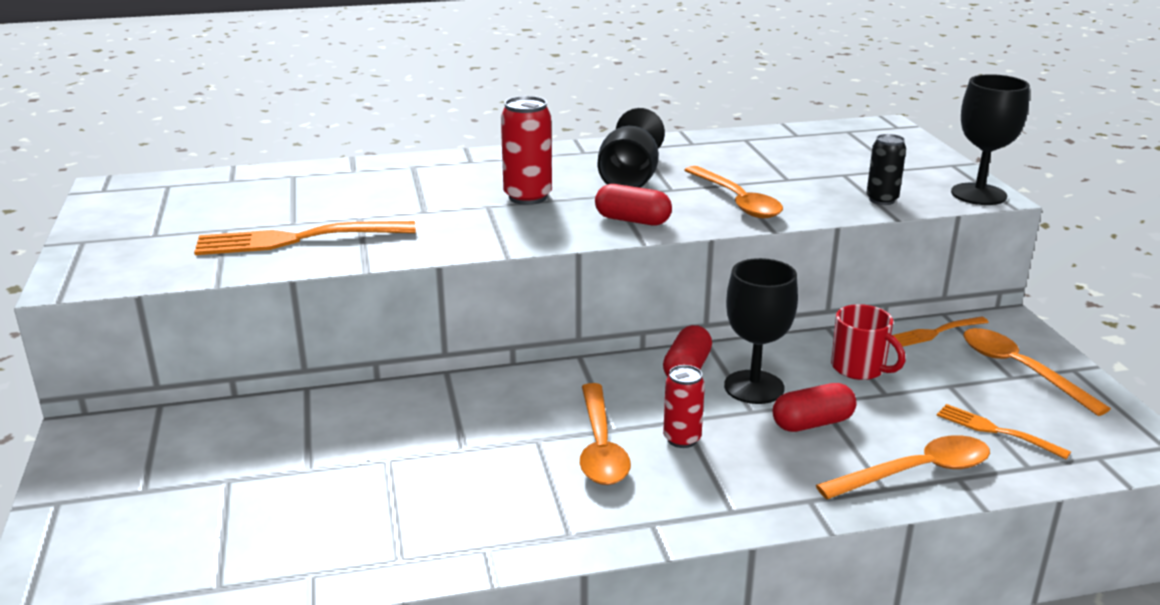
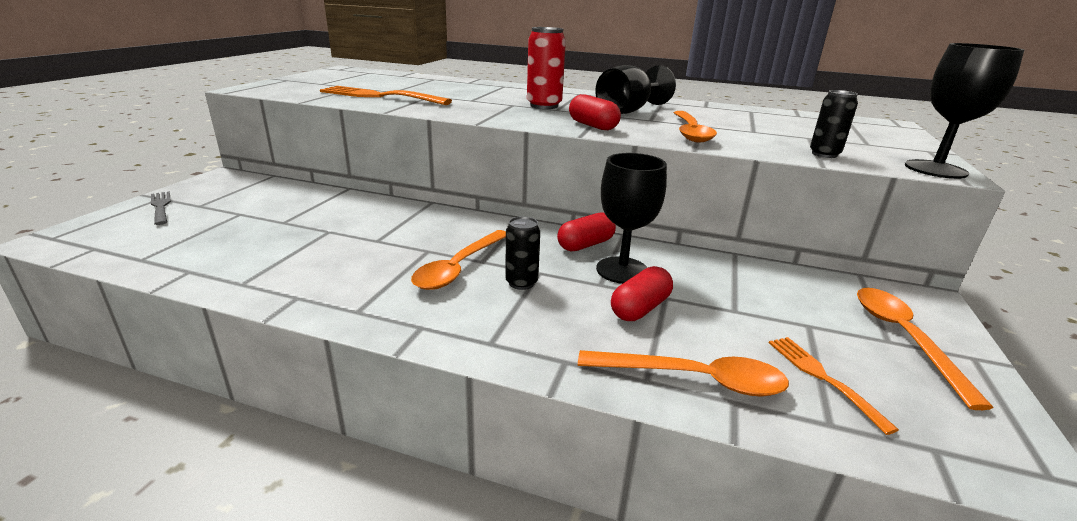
camera: 30 degrees right, 0 degrees up
(89, 514) = (161, 207): none -> grey fork
(682, 439) = (521, 283): red can -> black can
(812, 423) = (640, 308): red capsule -> red capsule turned 60 degrees counterclockwise
(859, 368) = (731, 286): red mug -> none
(935, 332) = (836, 284): orange fork -> none

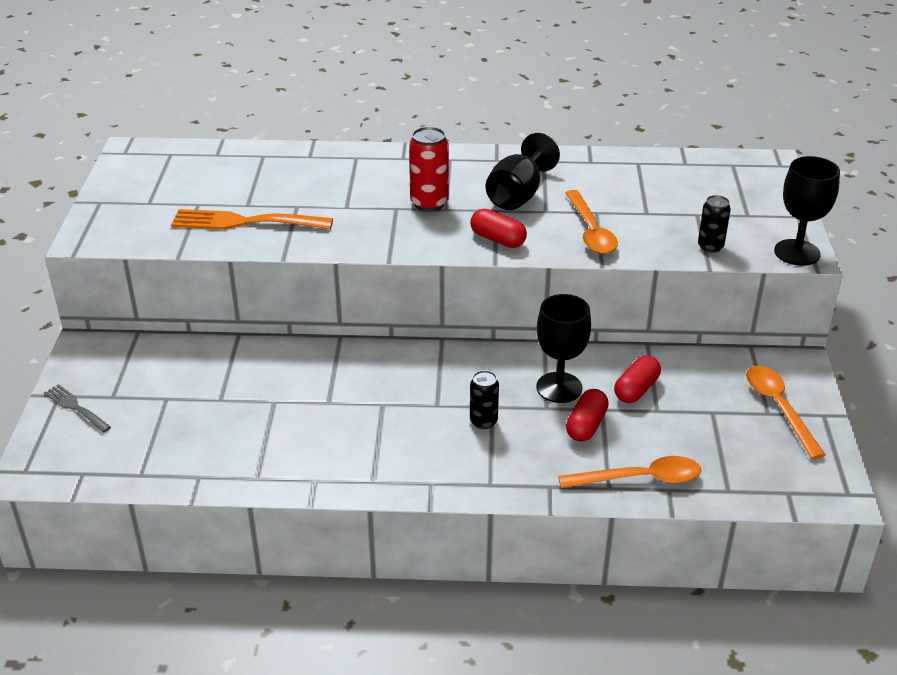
camera: 15 degrees left, 10 degrees up
(459, 268) = (423, 417): orange spoon -> none
(585, 245) = (516, 363): red capsule -> red capsule (636, 390)
(823, 378) = (723, 457): orange fork -> none

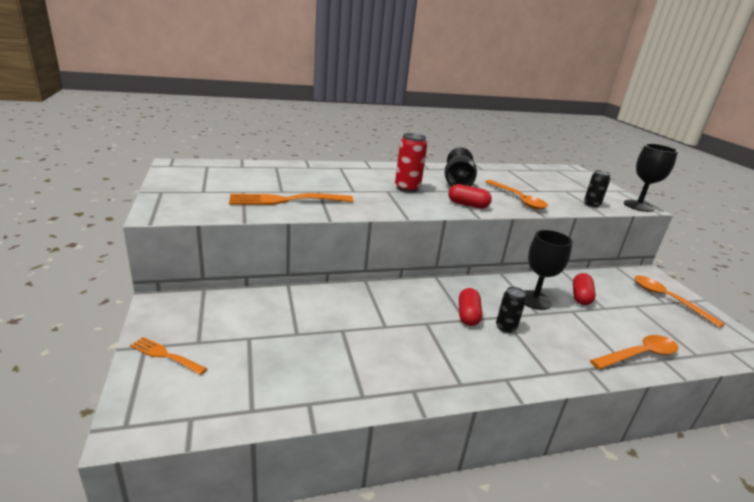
camera: 20 degrees left, 10 degrees down
(76, 407) = (166, 355): grey fork -> orange fork
(586, 425) = (573, 322): red capsule -> red capsule (468, 315)

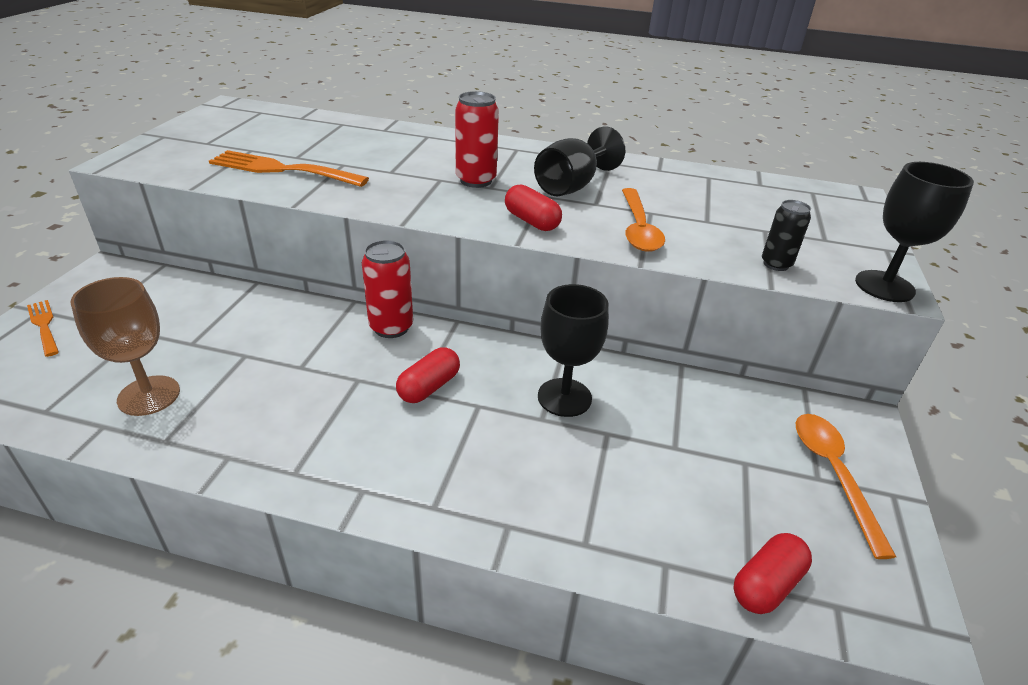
camera: 30 degrees right, 10 degrees up
(314, 374) = (149, 395): none -> brown goblet
(406, 289) = (391, 327): none -> red can
(505, 328) = (460, 422): black can -> none
(580, 297) = (655, 416): red capsule -> red capsule (766, 584)
(639, 355) = (630, 540): orange spoon -> none

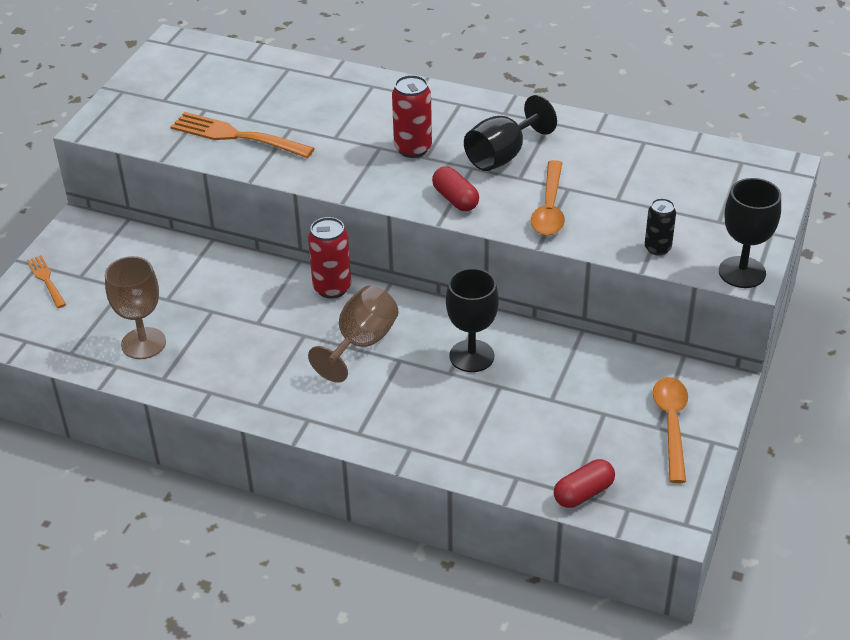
camera: 10 degrees right, 5 degrees up
(429, 387) = (361, 343): red capsule -> brown goblet

